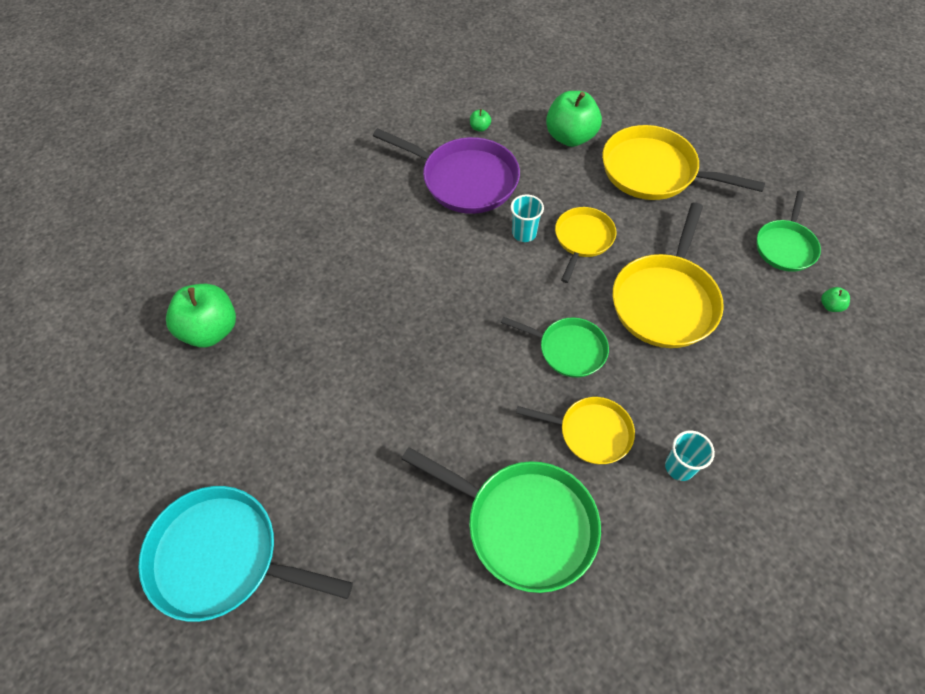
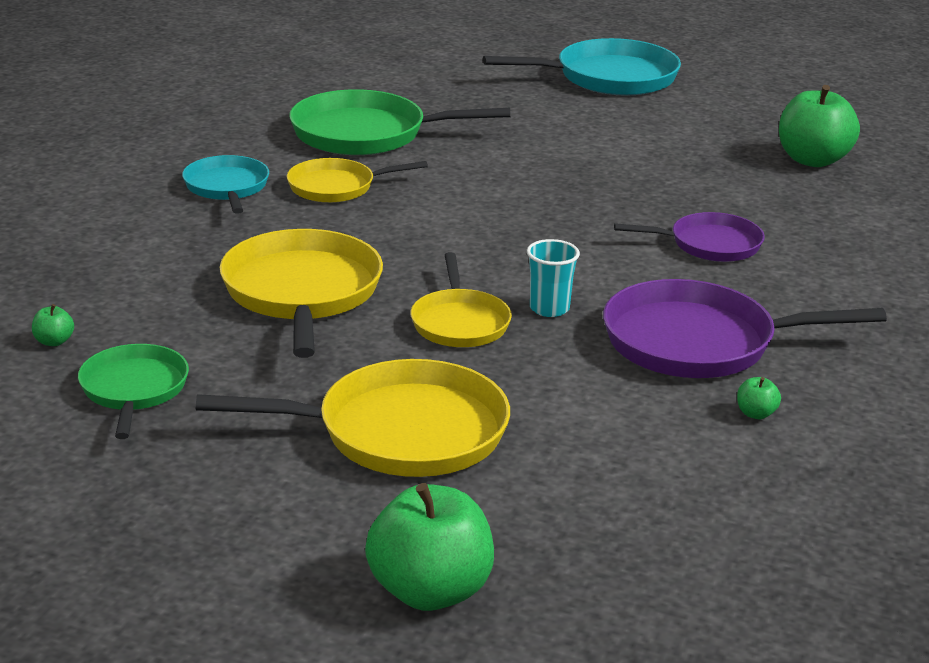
camera: 150 degrees right, 30 degrees down
(381, 258) = (710, 244): none -> purple pan
(568, 349) = (403, 230): green pan -> none
(570, 137) = (587, 443): green apple -> green apple (430, 591)
(679, 467) = (227, 187): turquoise cup -> turquoise pan

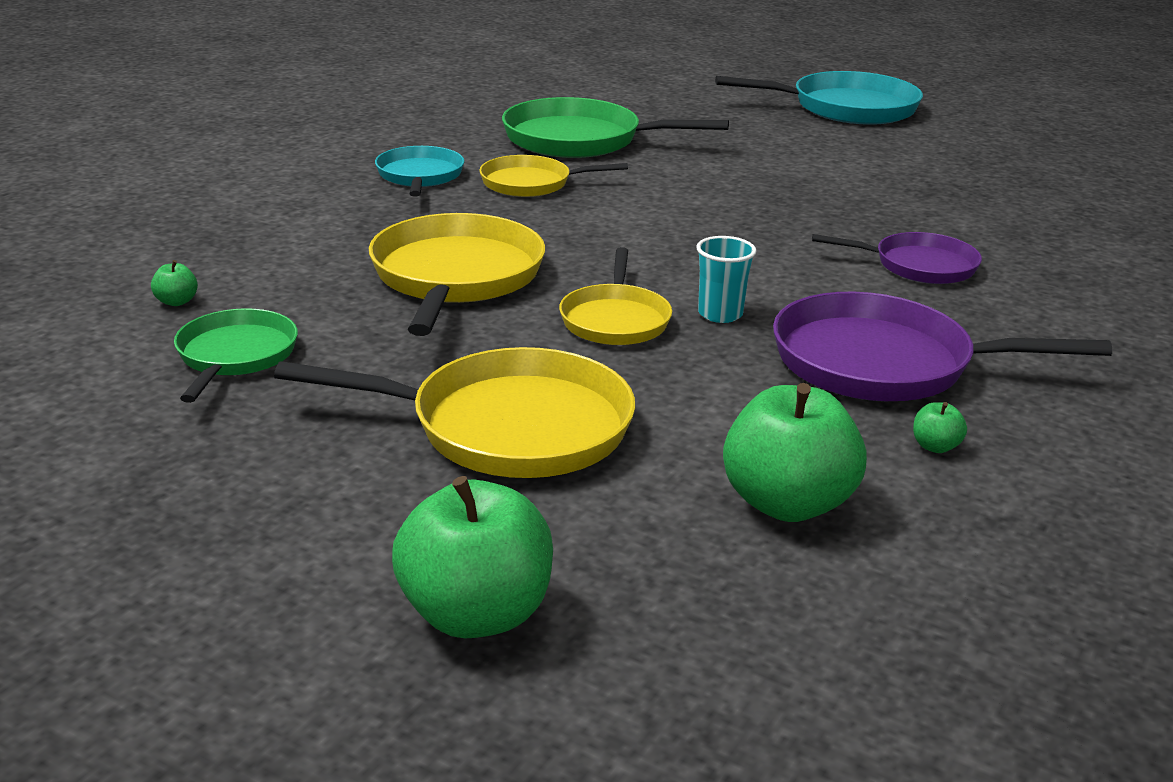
camera: 10 degrees right, 0 degrees up
(813, 160) = (1052, 194): green apple -> green apple (787, 503)

